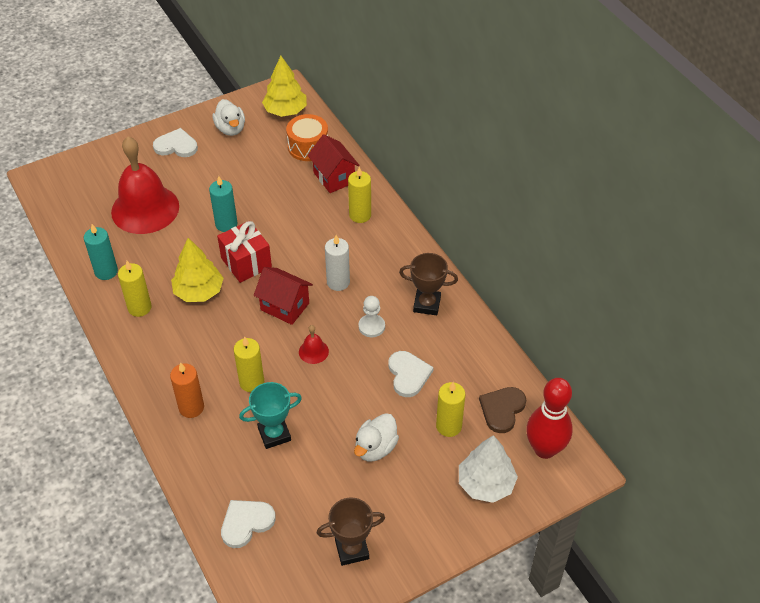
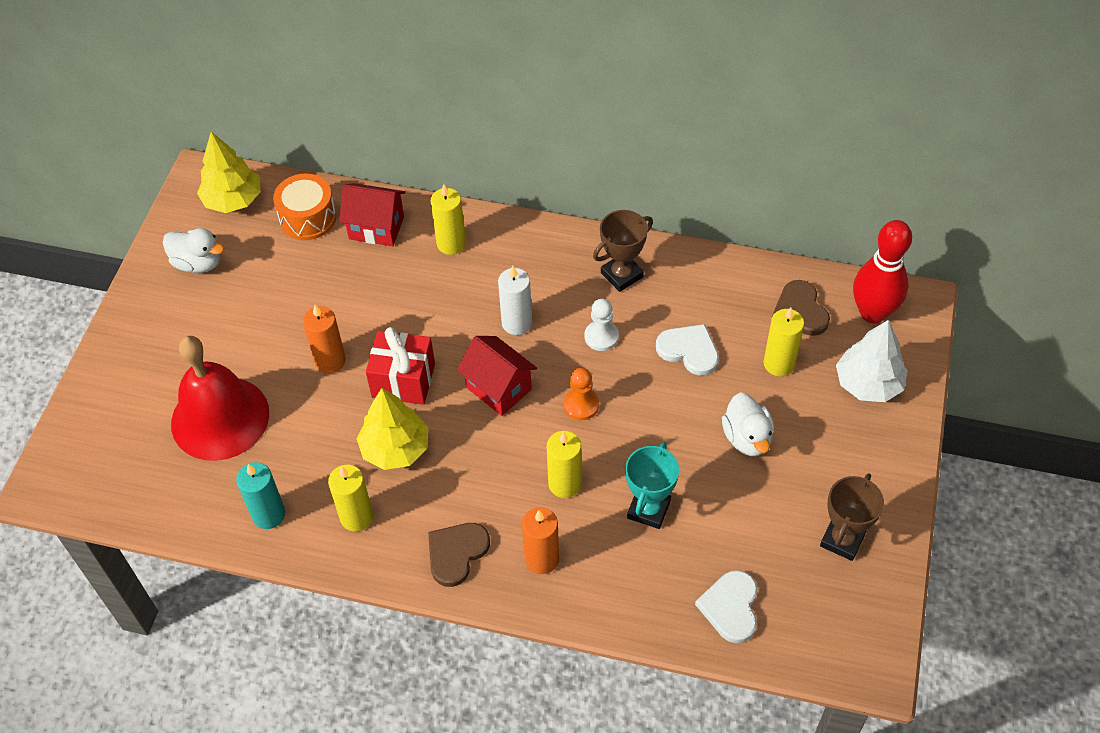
camera: 45 degrees left, 5 degrees up
(158, 366) = (456, 553): none -> brown heart
(176, 146) = (161, 327): white heart -> none
(226, 224) = (330, 361): turquoise candle -> orange candle
(285, 306) = (498, 388): red house -> red house turned 60 degrees clockwise
(313, 351) = (581, 405): red bell -> orange pawn

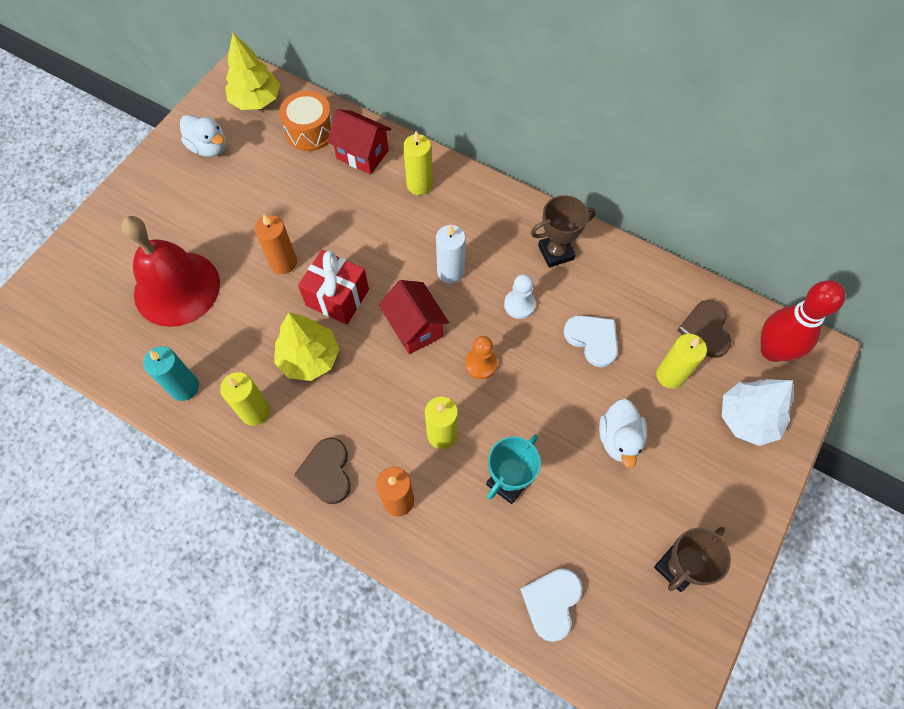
camera: 15 degrees right, 10 degrees up
(456, 553) = (327, 472): brown heart -> brown heart turned 60 degrees counterclockwise

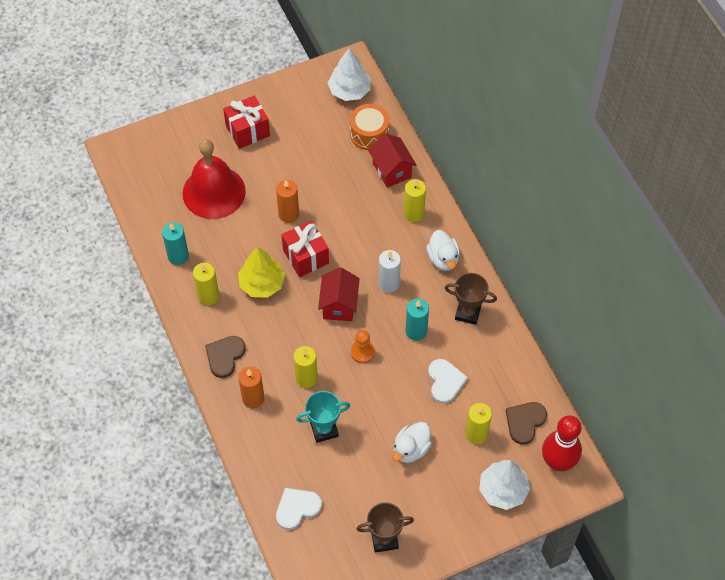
camera: 35 degrees right, 5 degrees down
(170, 200) = (247, 131): none -> red gift
(209, 147) = (296, 108): white duck -> white duck (443, 259)
(256, 100) = (349, 90): yellow tree -> white tree
(519, 305) = (416, 331): white pawn -> turquoise candle

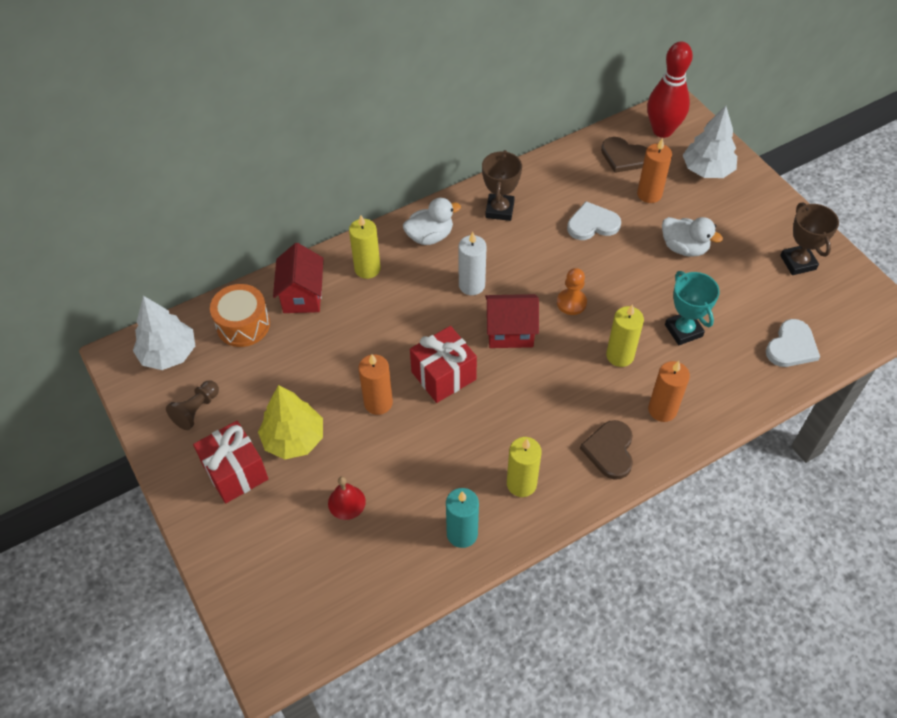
camera: 95 degrees left, 5 degrees down
(214, 192) = (346, 502): red bell -> red bell, size x0.40
(225, 356) = (610, 450): brown heart -> brown heart turned 75 degrees clockwise
(262, 284) = (492, 421): yellow tree -> yellow tree (294, 439)
(297, 508) = (791, 346): white heart -> white heart turned 105 degrees counterclockwise
(299, 108) = (196, 410): none -> brown pawn
(392, 170) = (302, 296): red house -> red house turned 60 degrees counterclockwise
(416, 331) = (533, 254): turquoise candle -> none
(476, 434) = (649, 194): yellow candle -> orange candle

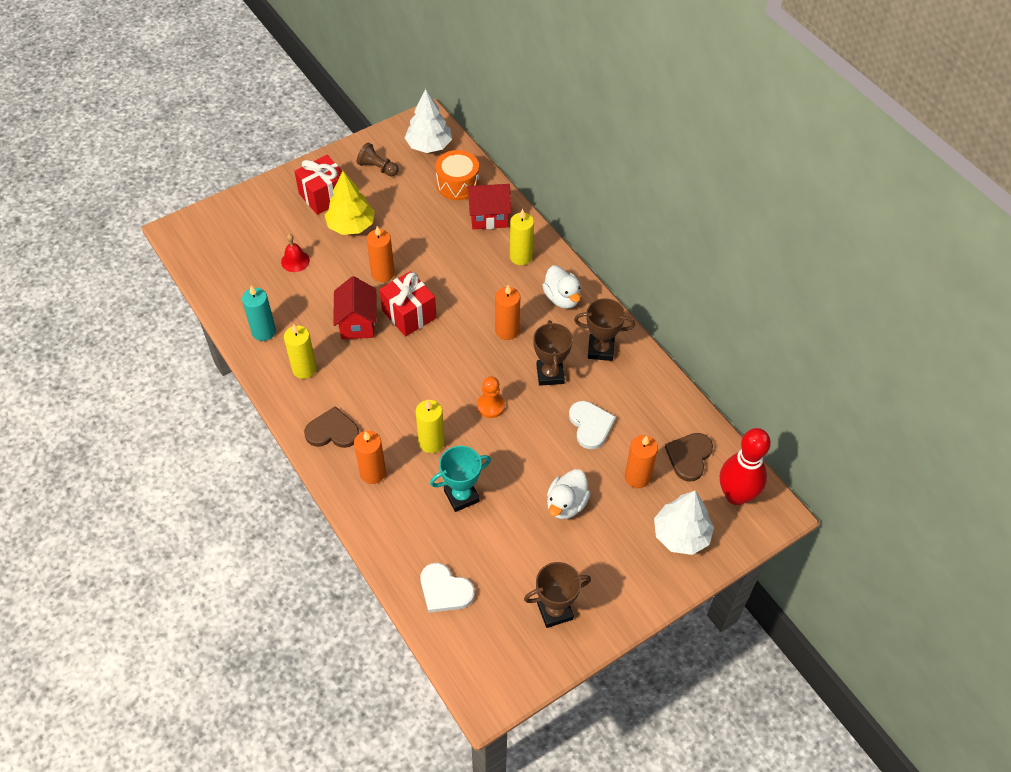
camera: 85 degrees right, 0 degrees up
(471, 285) = (507, 330): white candle -> orange candle
(510, 332) = (455, 360): red house -> red house (357, 323)
(530, 252) = (550, 374): none -> brown trophy

